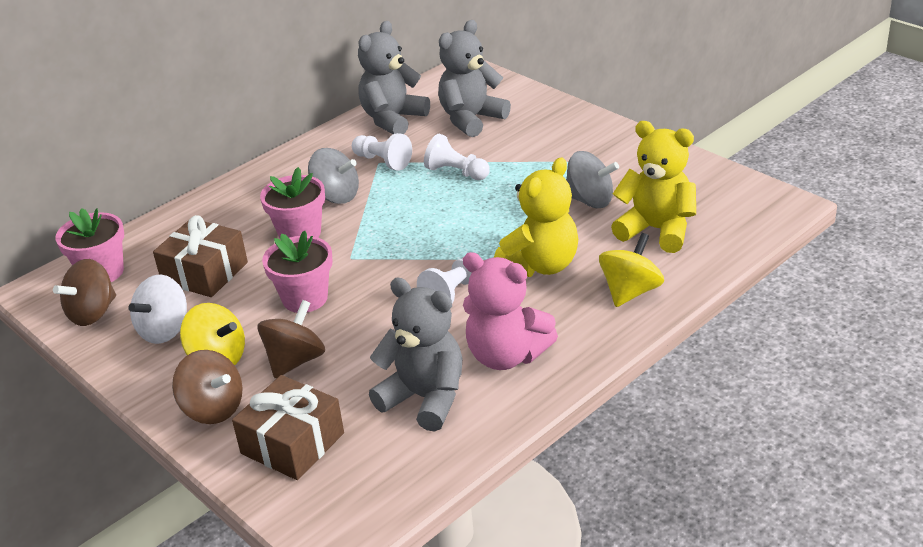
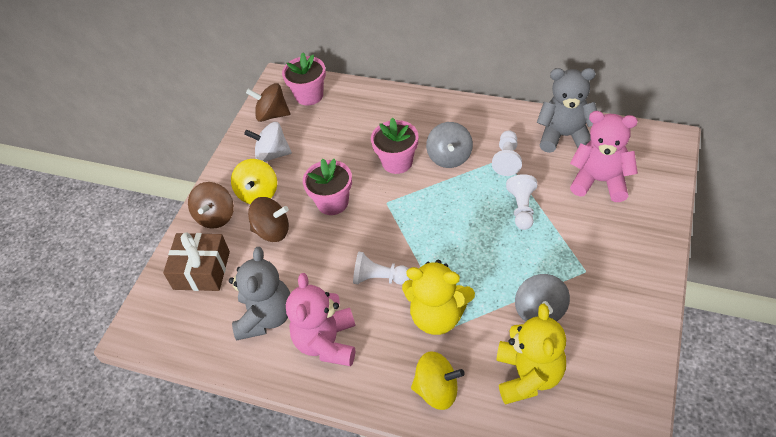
camera: 65 degrees right, 15 degrees up
(205, 273) = (332, 140): brown gift -> none
(471, 119) = (600, 181): grey teddy bear -> pink teddy bear

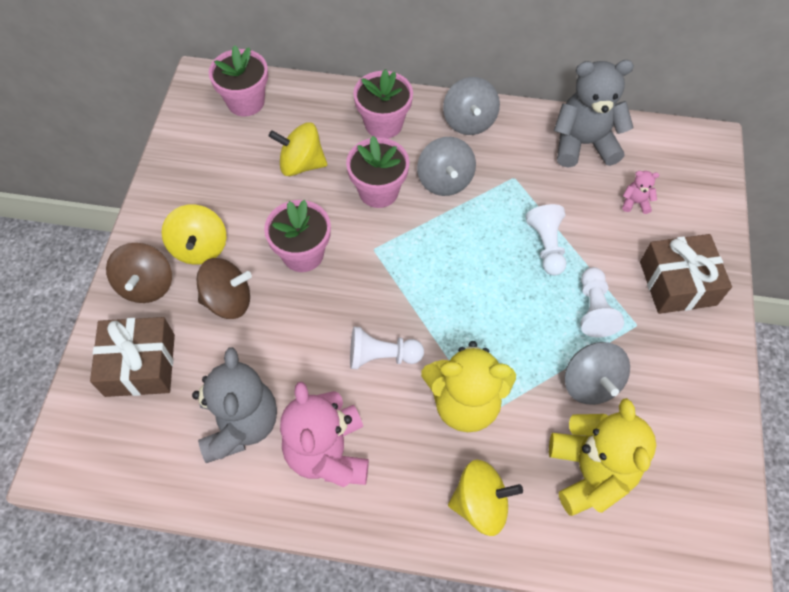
camera: 15 degrees left, 10 degrees up
(272, 115) = (199, 132): brown spinning top -> none
(272, 154) = (209, 190): white spinning top -> none
(342, 140) = (301, 164): none -> yellow spinning top
(409, 115) = (383, 124): none -> pink flower pot
(476, 116) = (469, 121): none -> grey spinning top
(507, 159) = (517, 179): white pawn -> white pawn (594, 309)
(600, 181) = (635, 202): pink teddy bear -> pink teddy bear, size x0.42
(625, 243) = (677, 283): none -> brown gift

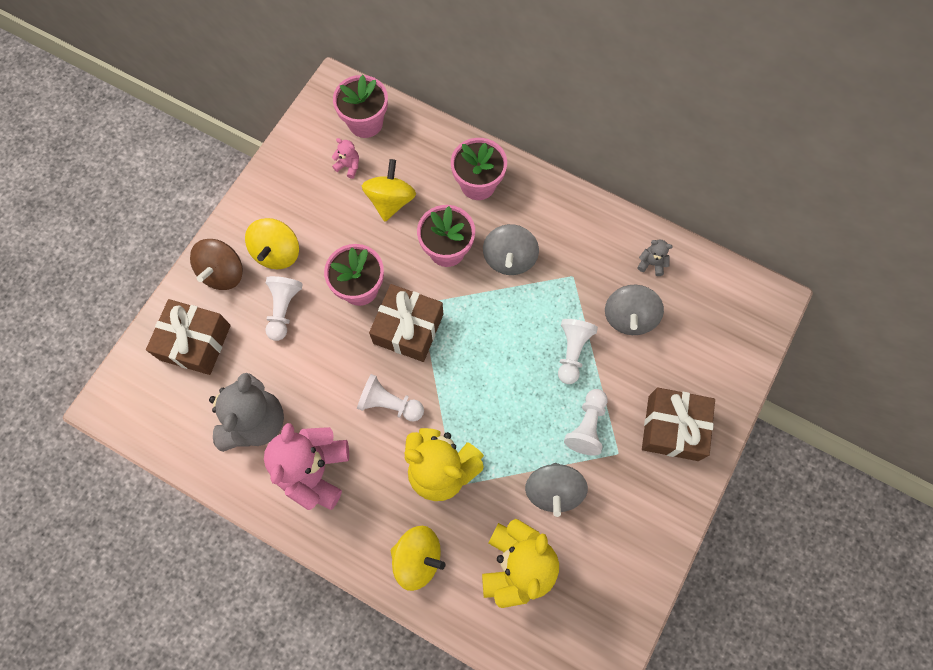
camera: 20 degrees right, 10 degrees up
(228, 300) = (283, 310): brown spinning top -> white pawn
(301, 164) = (390, 201): yellow spinning top -> yellow spinning top turned 75 degrees clockwise
(370, 276) = (408, 328): none -> brown gift
(469, 121) = (556, 206): grey spinning top -> grey spinning top (629, 317)
(583, 144) = (651, 263): grey teddy bear -> grey teddy bear, size x0.42
(635, 202) = (672, 338): pink teddy bear -> pink teddy bear (348, 166)

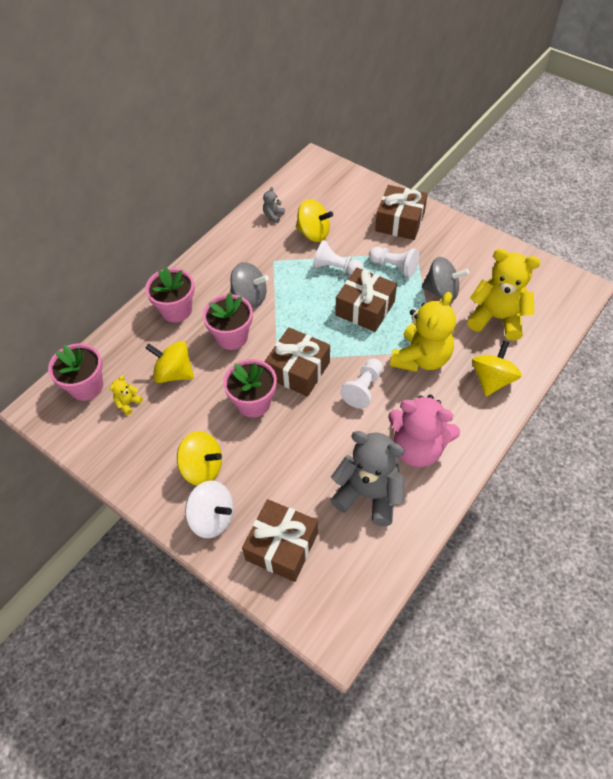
camera: 80 degrees left, 15 degrees down
(223, 273) = (212, 518): brown spinning top -> white spinning top
(283, 310) = (262, 465): white pawn -> none
(348, 166) = (128, 403): pink teddy bear -> yellow teddy bear
(510, 395) = (365, 308): none -> brown gift
(629, 317) = (313, 233): grey spinning top -> yellow spinning top

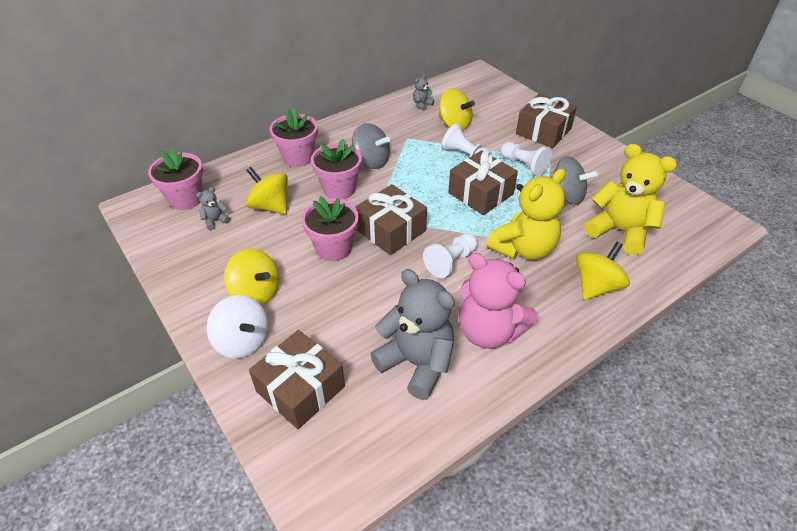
camera: 15 degrees right, 10 degrees down
(128, 403) = (215, 221): yellow teddy bear -> grey teddy bear

